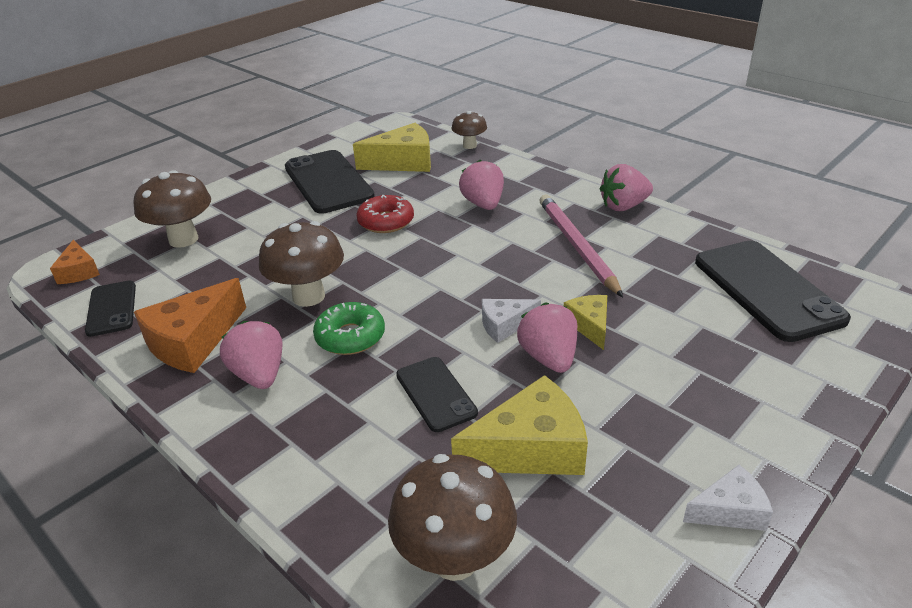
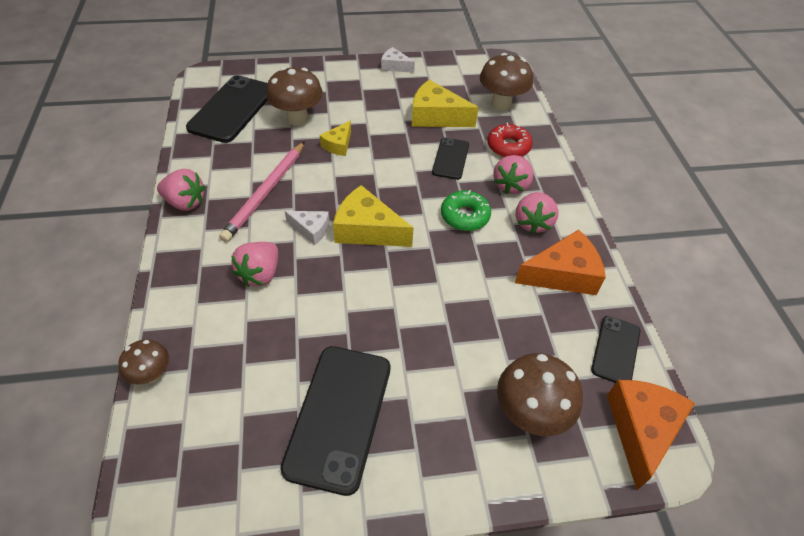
camera: 145 degrees left, 15 degrees up
(79, 272) = (641, 429): orange cheese -> orange cheese, size x1.76
(308, 296) = (467, 265): brown mushroom -> brown mushroom (297, 118)
(386, 222) = (349, 308): red donut -> red donut (508, 146)
(403, 162) = (240, 396): yellow cheese -> yellow cheese (367, 230)
(505, 325) = (377, 171): white cheese -> white cheese (311, 230)
(549, 358) = (380, 143): pink strawberry -> pink strawberry (511, 185)

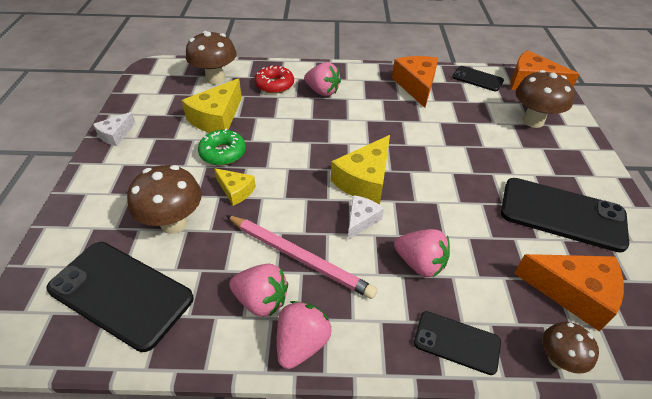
camera: 80 degrees left, 5 degrees down
(224, 403) = (573, 293): none -> orange cheese
(450, 159) = (281, 118): black phone -> black phone (456, 342)
(465, 216) = (354, 120): green donut -> green donut (223, 153)
(532, 223) = (365, 89): pink strawberry -> pink strawberry (261, 300)

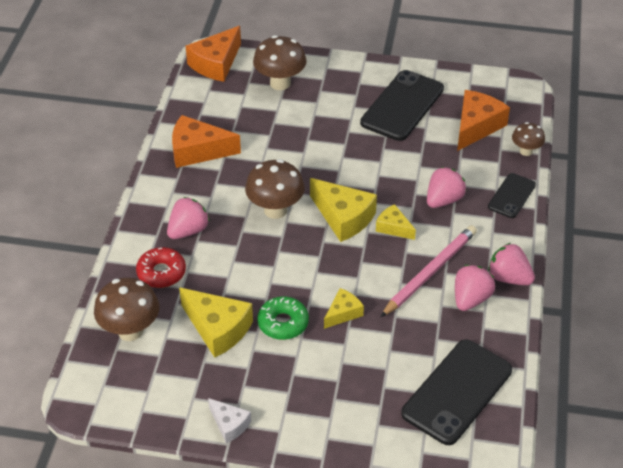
camera: 80 degrees left, 0 degrees up
(174, 223) = (380, 360): brown mushroom -> brown mushroom (275, 210)
(361, 220) = (393, 227): white cheese -> yellow cheese
(477, 79) = (197, 100): black phone -> none

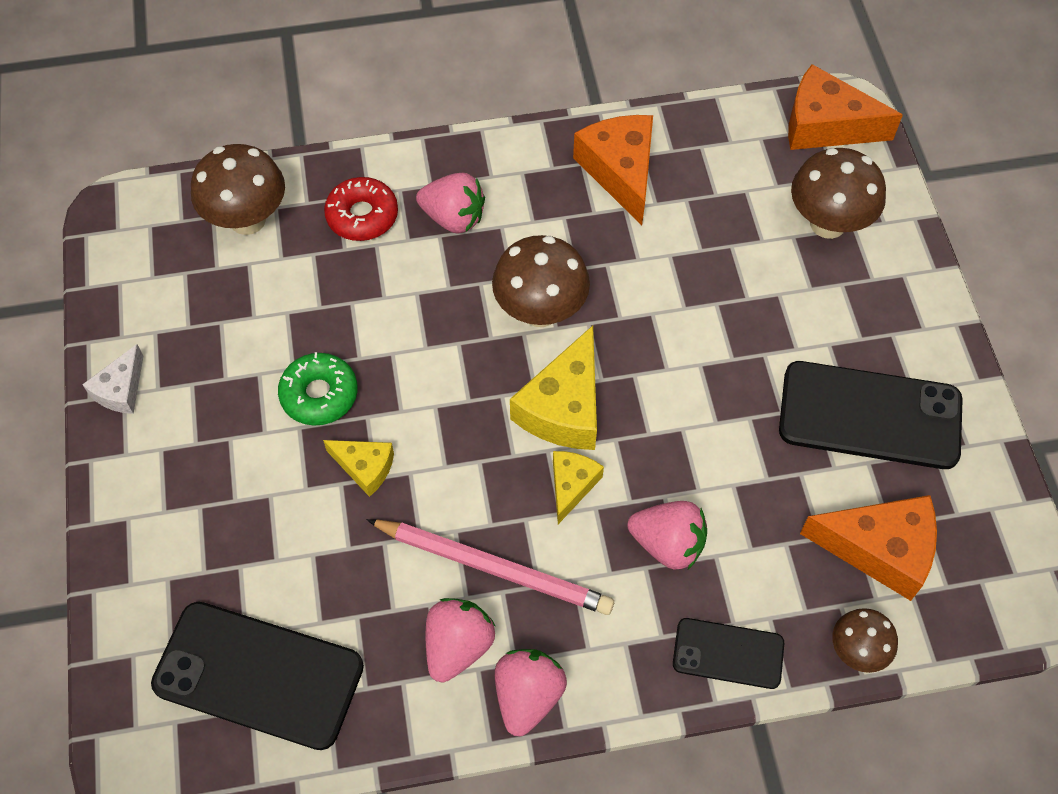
camera: 70 degrees right, 15 degrees up
(218, 328) = (283, 318): yellow cheese -> none
(470, 299) = (458, 646): pink strawberry -> pink strawberry turned 75 degrees counterclockwise

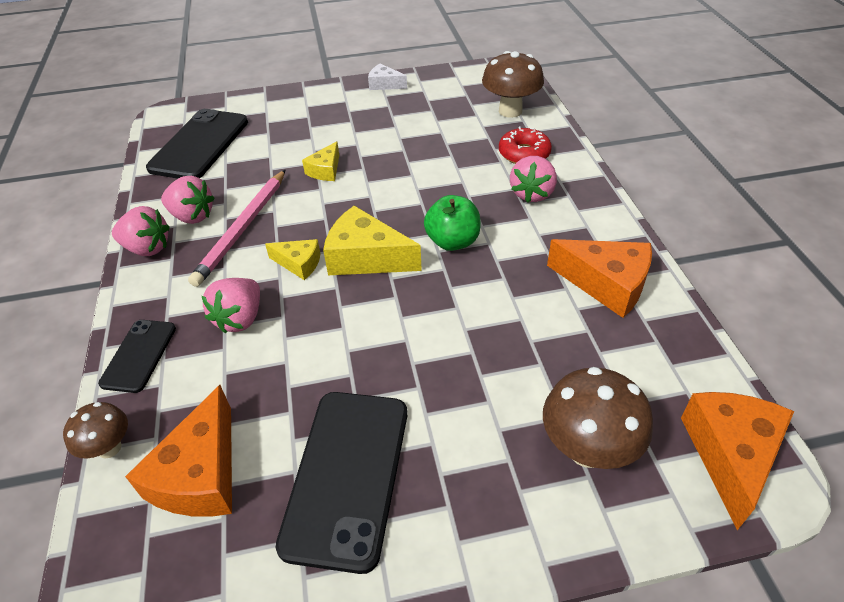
camera: 90 degrees right, 15 degrees down
(319, 394) = (380, 149): green donut -> none
(540, 311) = (452, 241): brown mushroom -> green apple
(620, 171) = (606, 284): orange cheese -> orange cheese turned 45 degrees clockwise

